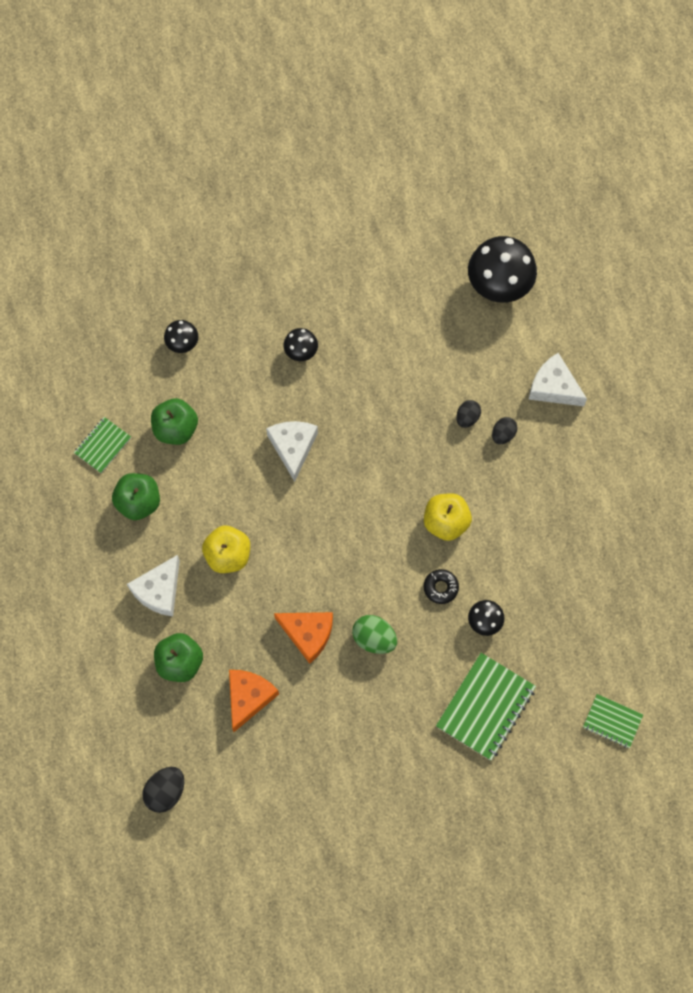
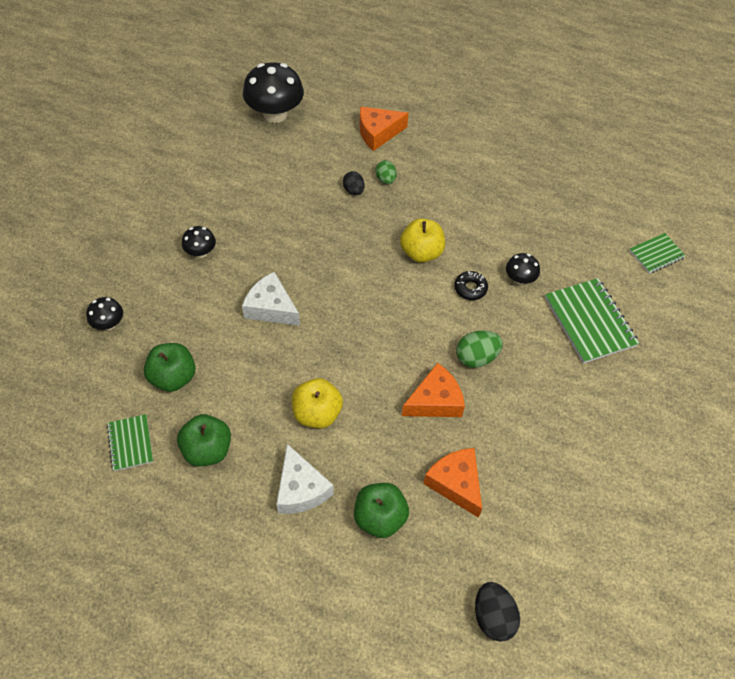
camera: 55 degrees left, 15 degrees down
(503, 434) = (385, 179): black egg -> green egg
(553, 387) = (378, 133): white cheese -> orange cheese

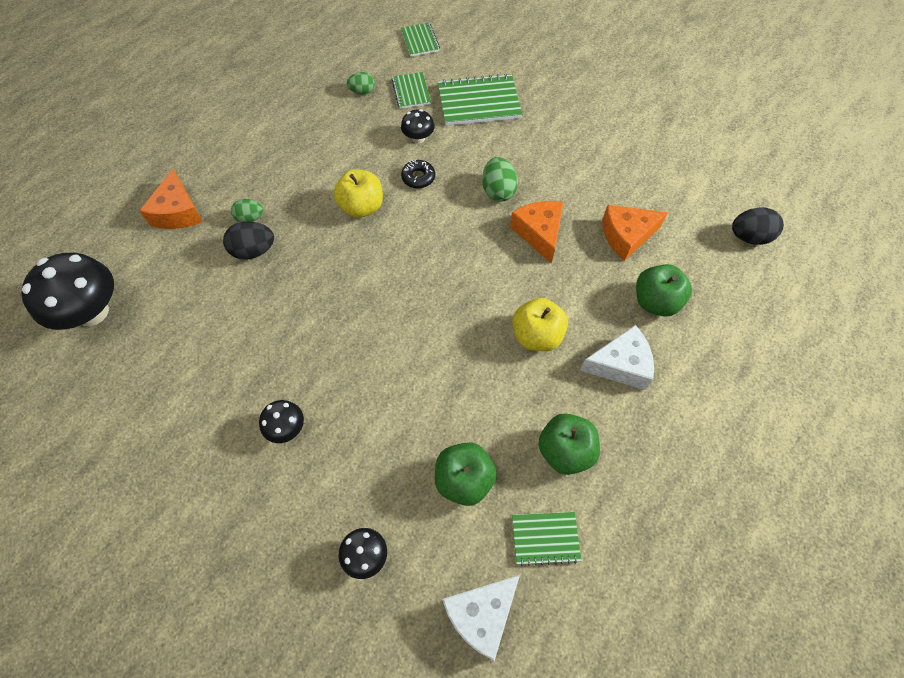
camera: 75 degrees left, 5 degrees up
(271, 308) = (393, 360): white cheese -> white cheese (481, 614)
(353, 190) = (254, 251): black egg -> black egg, size x1.51
(562, 222) = (362, 92): none -> green egg
(579, 261) = (411, 92): none -> green notebook

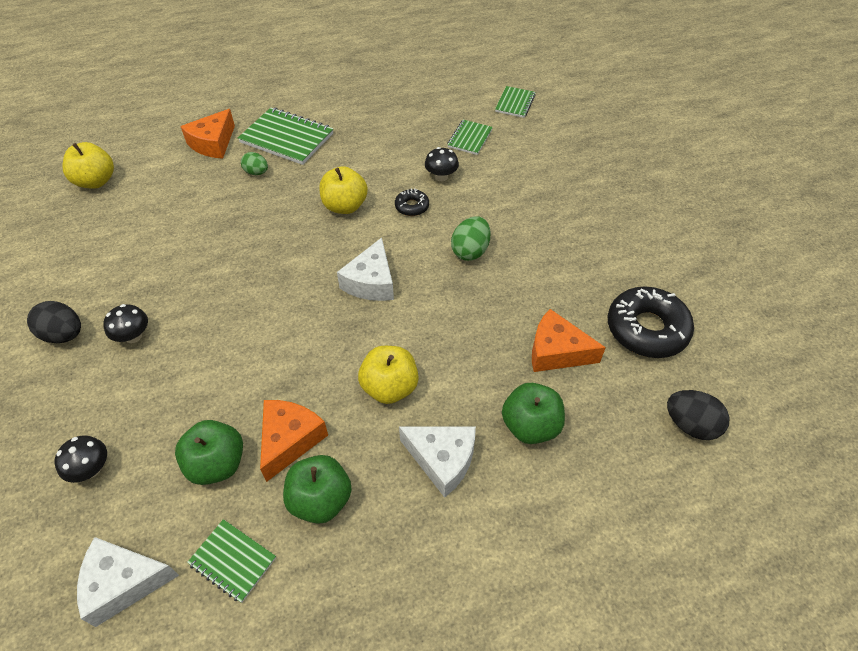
camera: 35 degrees right, 10 degrees down
(92, 312) = (96, 181): black mushroom -> yellow apple
(254, 251) = (236, 197): black egg -> black egg (64, 335)
(362, 92) = (429, 121): green egg -> none
(445, 261) = (371, 282): none -> white cheese
(479, 102) = (521, 173): green notebook -> green notebook (287, 138)
(539, 233) = (474, 304): orange cheese -> orange cheese (290, 440)
(669, 183) = (646, 329): none -> black donut

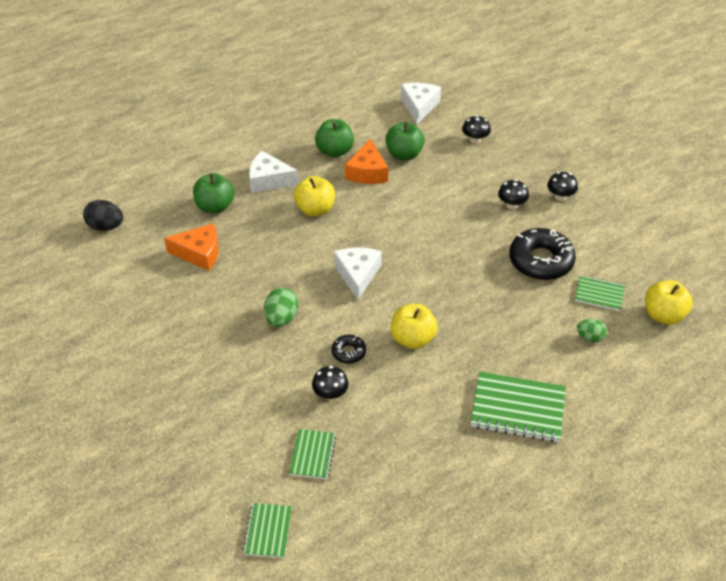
camera: 165 degrees right, 5 degrees down
(64, 335) = (560, 196): black egg -> black mushroom
(124, 583) = (419, 106): white cheese -> white cheese turned 60 degrees counterclockwise
(213, 143) = (591, 384): orange cheese -> none
(233, 561) = (369, 122): green notebook -> green notebook (599, 294)
(256, 172) = (520, 358): green egg -> green egg (590, 337)
(646, 329) = (128, 282): black donut -> black donut (541, 261)

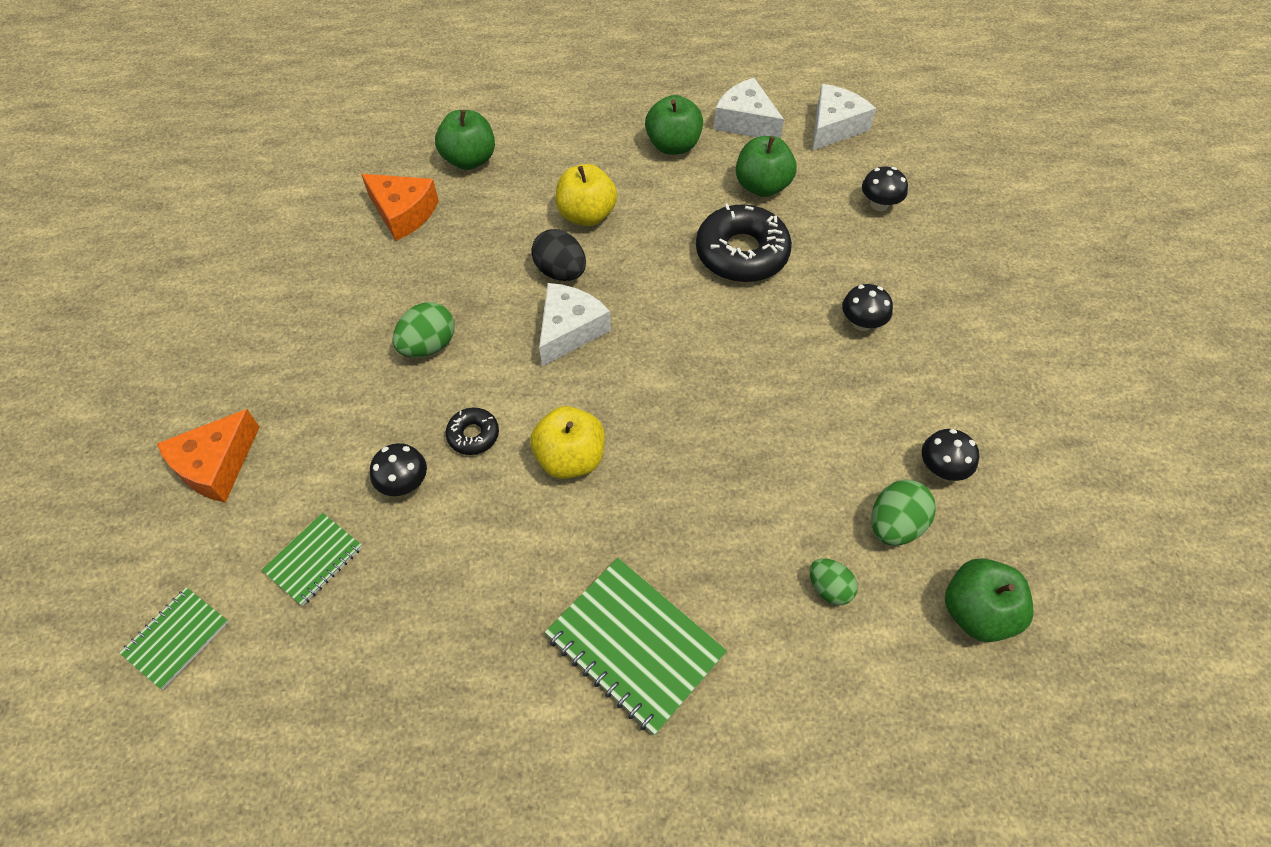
camera: 30 degrees right, 10 degrees up
(106, 226) = (329, 134): black egg -> black egg (560, 272)
(269, 180) = (560, 151): white cheese -> white cheese (745, 122)
(367, 172) = (693, 191): orange cheese -> orange cheese (216, 465)
(541, 261) = (842, 428): black donut -> black donut (742, 253)
(560, 196) = (946, 342): black mushroom -> black mushroom (942, 468)
(599, 294) = (895, 525): green notebook -> green egg
(663, 315) = (976, 612): yellow apple -> green apple

